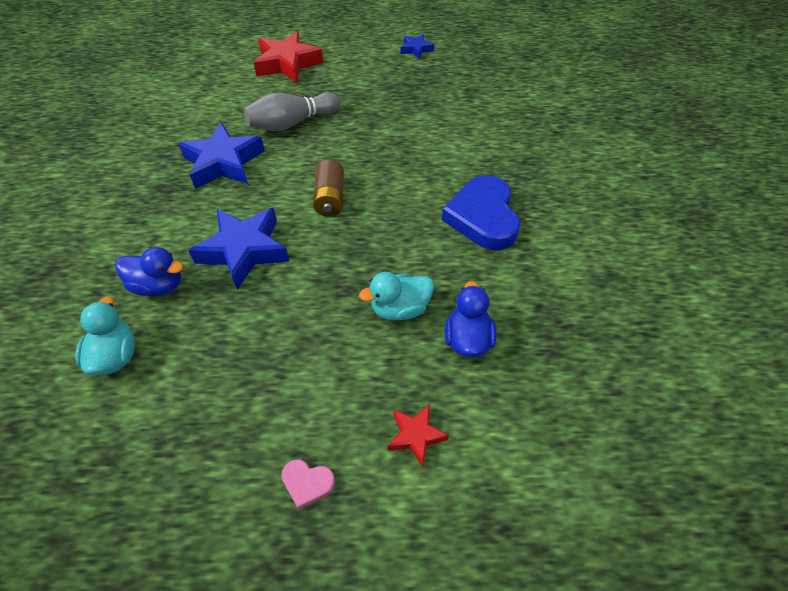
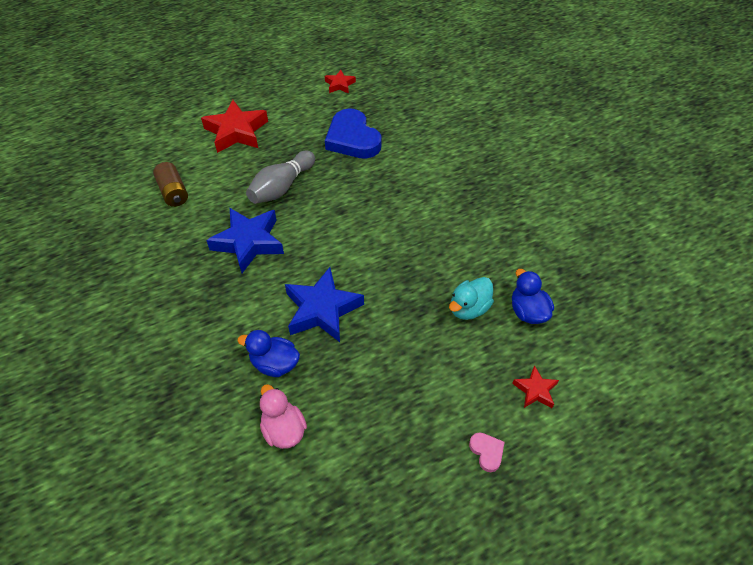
camera: 25 degrees left, 0 degrees up
(116, 356) = (283, 429): turquoise duck -> pink duck
(158, 285) = (274, 364): blue duck -> blue duck turned 150 degrees counterclockwise
(307, 483) = (487, 452): pink heart -> pink heart turned 105 degrees counterclockwise
(330, 198) = (359, 242): brown battery -> brown battery (173, 192)
(416, 49) = (339, 85): blue star -> red star
(483, 217) = (483, 216): blue heart -> blue heart (352, 139)

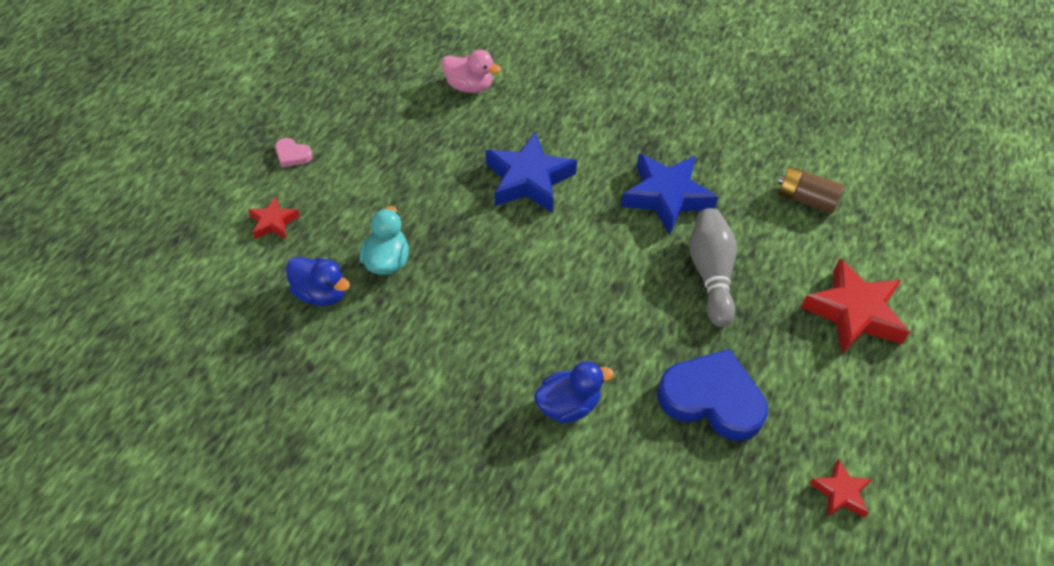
camera: 140 degrees right, 0 degrees up
(274, 364) = (523, 120): blue duck -> blue duck (568, 405)

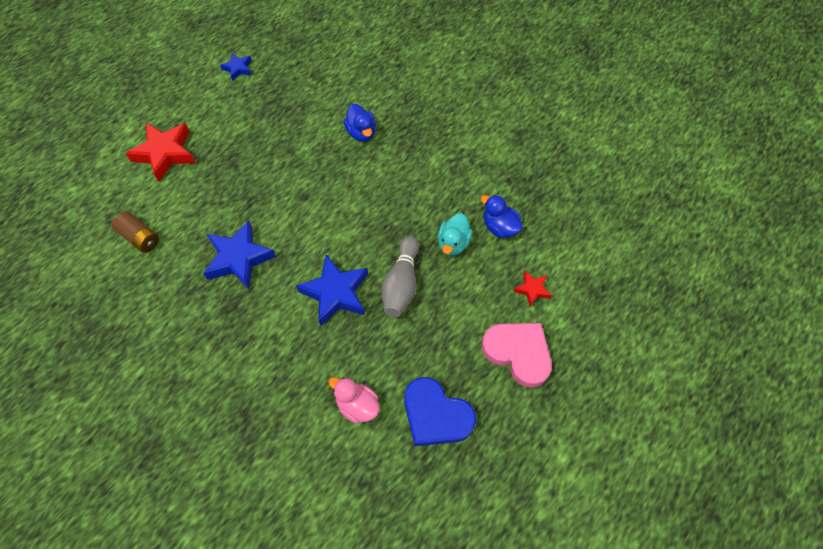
camera: 165 degrees left, 10 degrees up
(292, 155) = (518, 353): pink heart -> pink heart, size x2.28
(568, 405) = (361, 132): blue duck -> blue duck turned 105 degrees counterclockwise
(710, 274) = (239, 194): grey bowling pin -> grey bowling pin (401, 284)
(712, 399) = (279, 121): blue heart -> blue heart (436, 415)
(840, 493) = (238, 68): red star -> blue star

